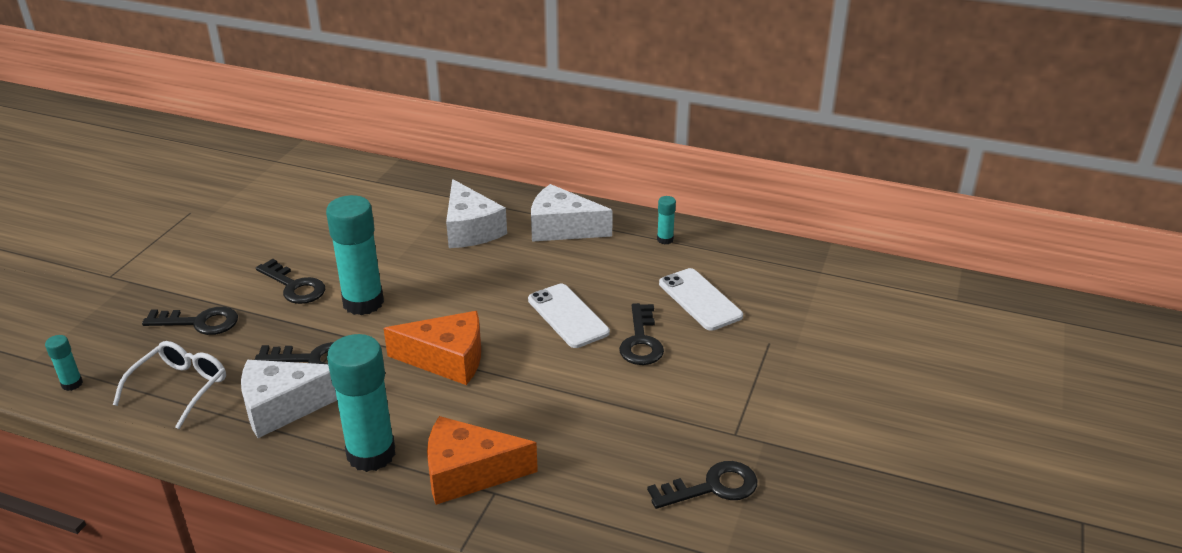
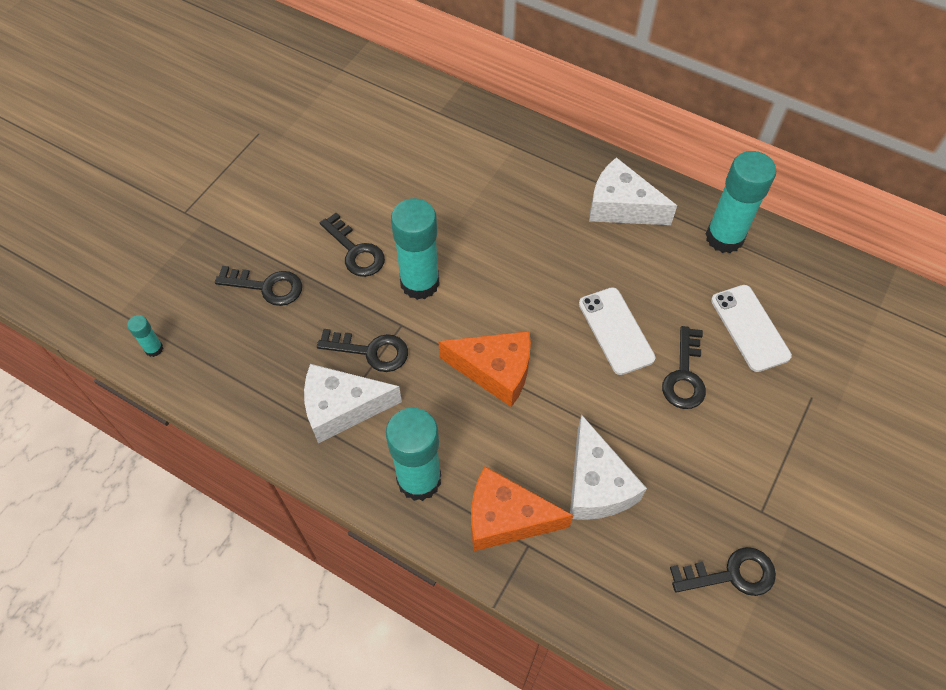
camera: 10 degrees right, 25 degrees up
(180, 387) = (249, 368): white glasses -> none
(470, 229) = (529, 196): white cheese -> white cheese (596, 485)
(665, 239) = (724, 237): turquoise glue stick -> turquoise glue stick, size x2.25

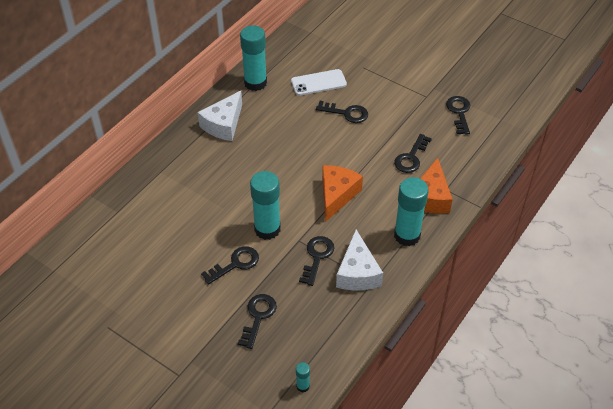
camera: 85 degrees left, 10 degrees down
(596, 485) = (411, 157): white cheese -> black key
(616, 331) = (314, 138): white phone -> none

